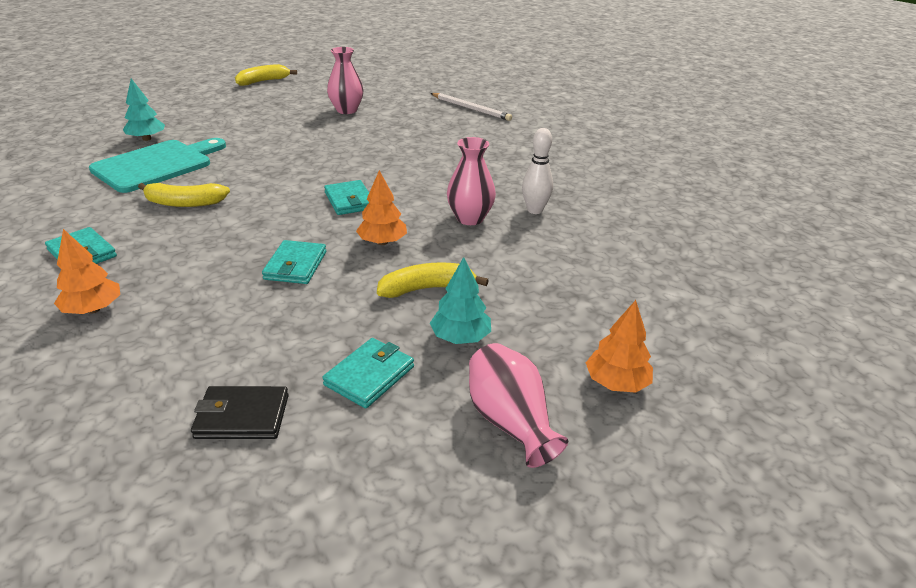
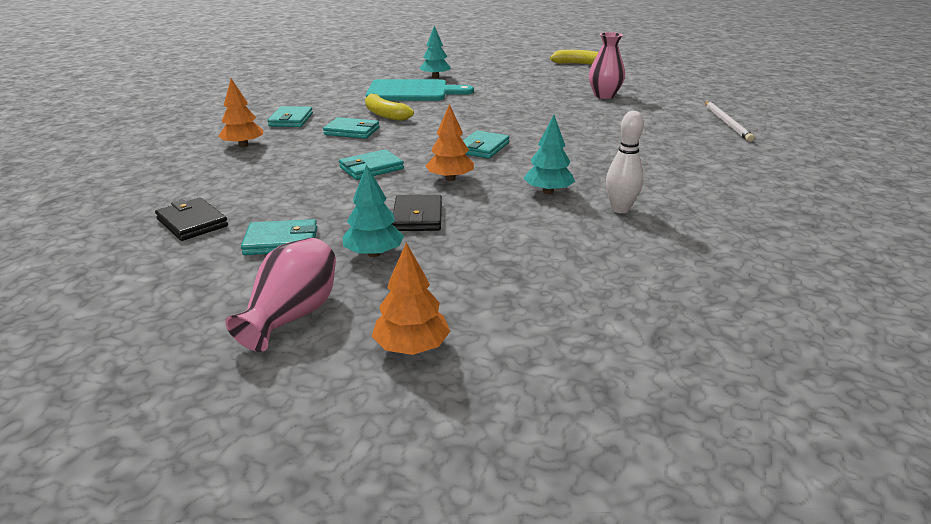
camera: 50 degrees right, 5 degrees down
(189, 236) = (352, 131): none -> turquoise wallet
(427, 289) = (417, 217): yellow banana -> black wallet
(470, 218) = (548, 191): pink vase -> turquoise tree

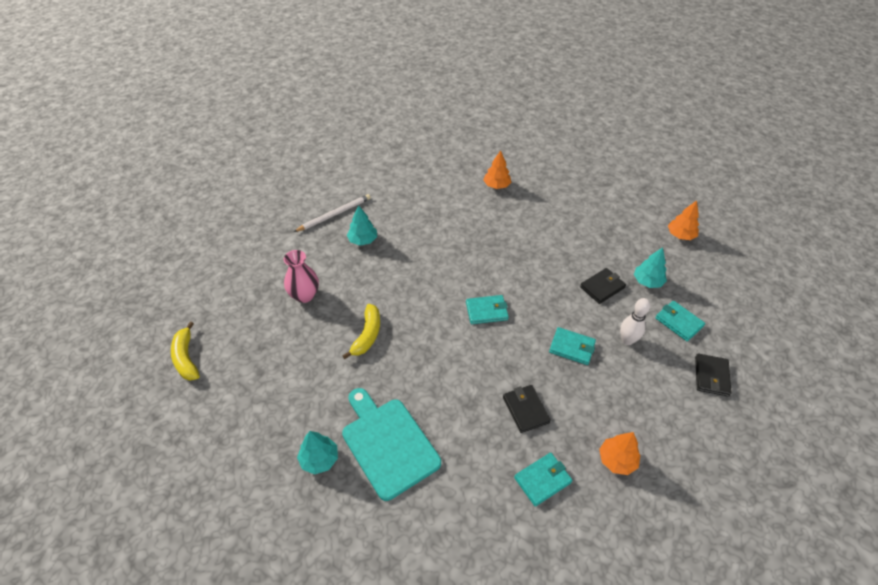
camera: 125 degrees left, 20 degrees up
(292, 315) = (707, 277): pink vase -> none
(352, 131) = (525, 410): turquoise wallet -> black wallet
(385, 114) = (470, 416): yellow banana -> yellow banana (367, 335)
(450, 179) = (547, 300): orange tree -> orange tree (496, 185)
(548, 191) = (523, 253): turquoise tree -> turquoise tree (363, 240)
(620, 209) = (517, 221): white bowling pin -> white bowling pin (627, 340)

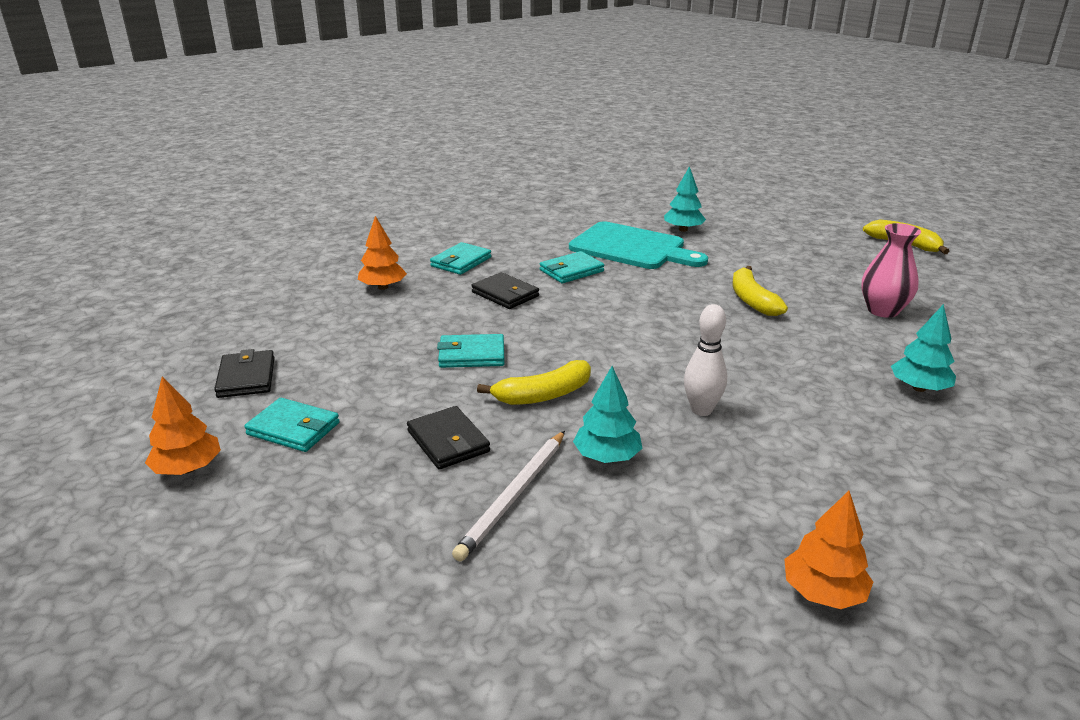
camera: 155 degrees right, 20 degrees down
(334, 214) = (1028, 410): white pencil -> white pencil (514, 496)
(486, 311) = (624, 359): turquoise wallet -> turquoise wallet (571, 271)
(544, 300) = (543, 395): none -> yellow banana
(602, 287) = (448, 441): black wallet -> black wallet turned 60 degrees counterclockwise
(627, 340) = (386, 383): white bowling pin -> white bowling pin (701, 410)
(647, 281) = (356, 477): turquoise tree -> turquoise tree (607, 457)
(680, 235) = (268, 616): orange tree -> orange tree (188, 468)

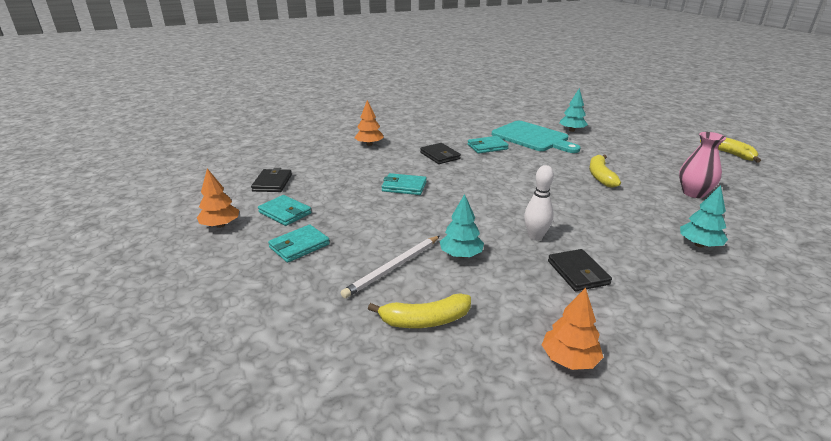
camera: 15 degrees right, 0 degrees up
(448, 441) = (368, 232): black wallet -> black wallet (578, 272)
(461, 262) = (421, 135): turquoise wallet -> turquoise wallet (299, 246)
(543, 395) = (437, 214): yellow banana -> yellow banana (425, 320)

